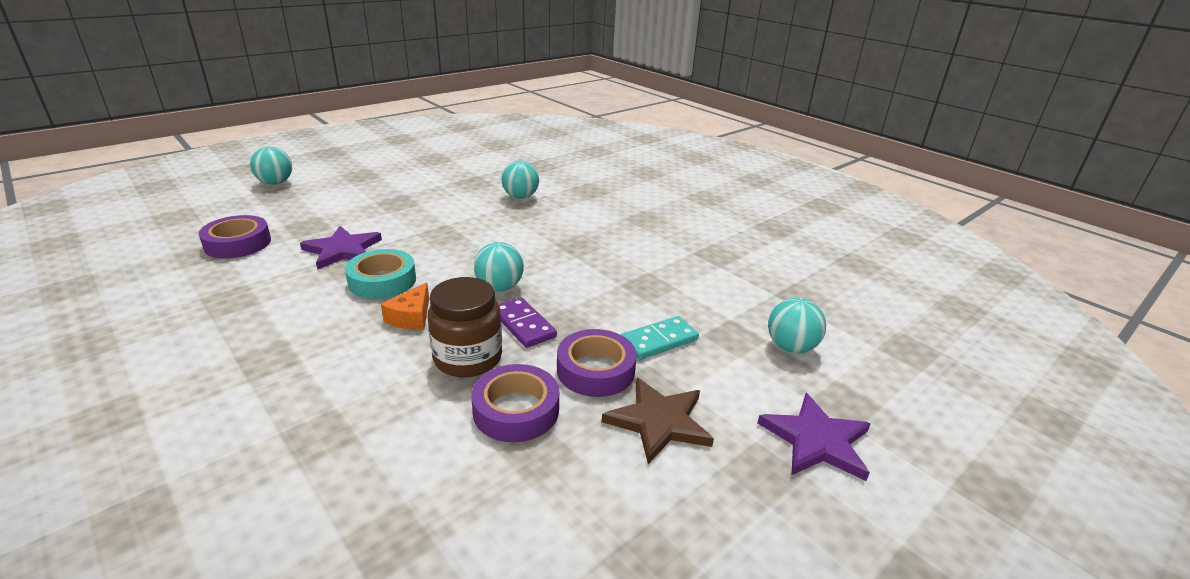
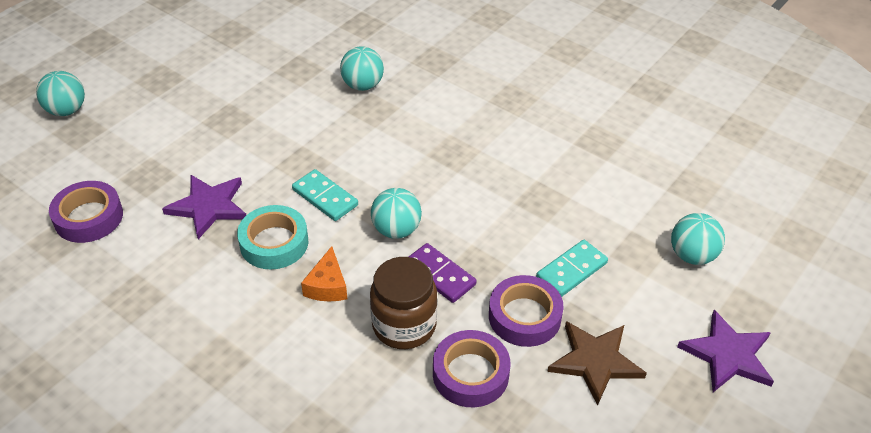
camera: 10 degrees left, 15 degrees up
(447, 257) = (325, 197): none -> turquoise domino

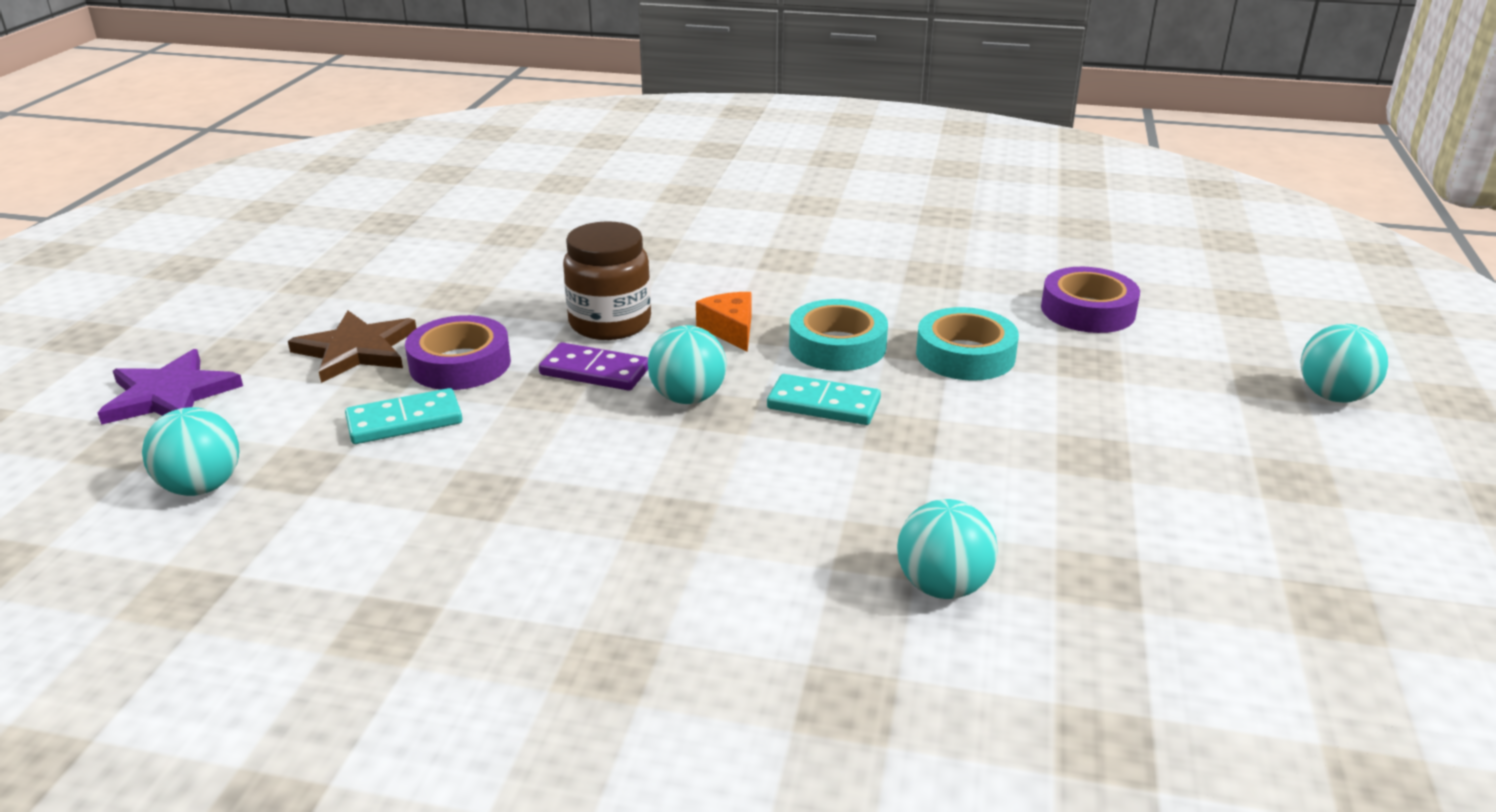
camera: 155 degrees right, 15 degrees down
(208, 207) = (965, 355): purple star -> turquoise tape
(470, 374) = (508, 309): purple tape -> none
(571, 270) = (404, 421): turquoise domino -> turquoise domino turned 45 degrees clockwise

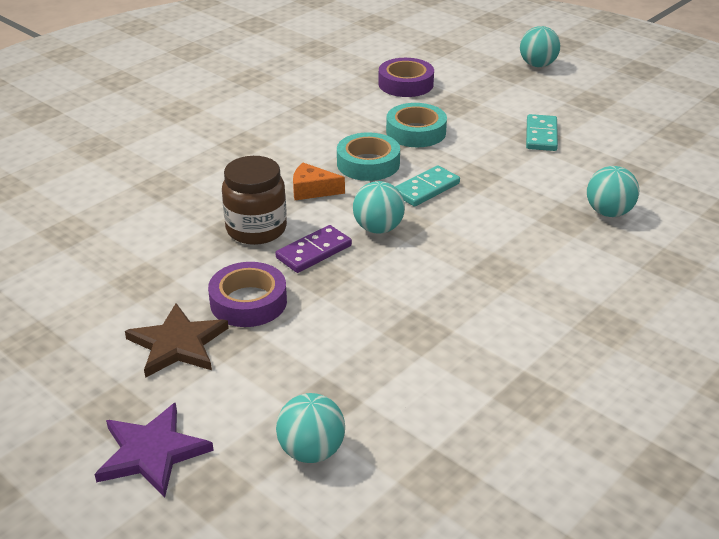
camera: 60 degrees left, 5 degrees up
(404, 421) = (304, 342): turquoise domino -> turquoise domino (541, 135)

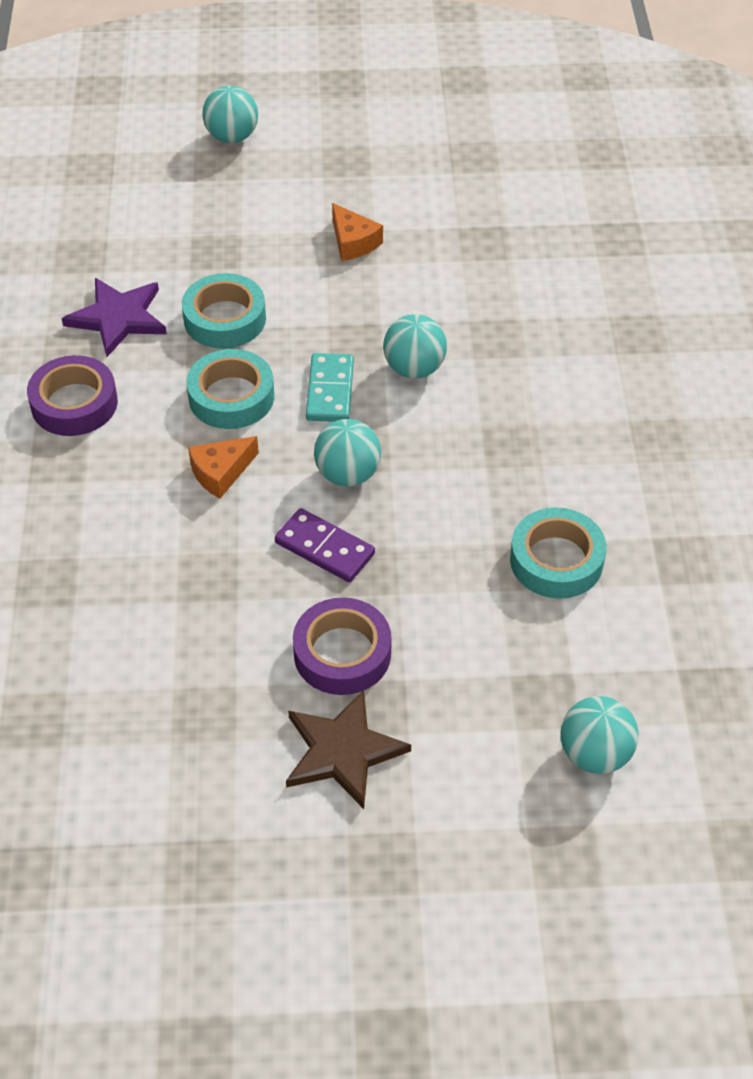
camera: 45 degrees left, 15 degrees up
(152, 452) = (475, 871): purple star -> purple star (118, 318)
(256, 229) = (231, 564): brown jar -> none
(314, 252) = (325, 548): purple domino -> purple domino turned 60 degrees counterclockwise
(405, 84) = (125, 253): purple tape -> purple tape (74, 403)
(440, 341) = (556, 560): none -> turquoise tape
(541, 135) = (353, 242): turquoise domino -> orange cheese
(608, 212) = (522, 305): turquoise ball -> turquoise ball (414, 368)

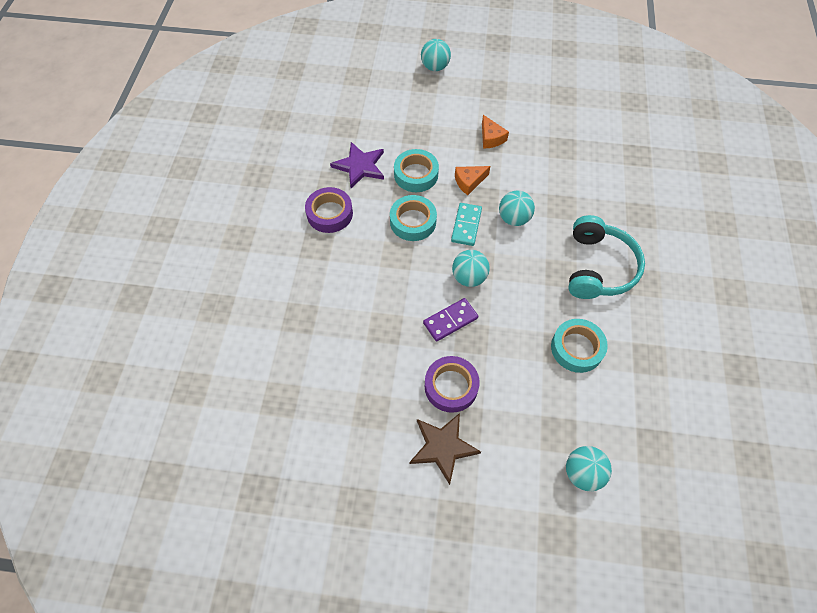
camera: 10 degrees right, 10 degrees up
(221, 472) = (401, 266): orange cheese -> orange cheese (469, 182)
(325, 548) = (450, 320): purple domino -> purple domino turned 75 degrees counterclockwise
(575, 427) = (598, 267): none -> turquoise headphones

